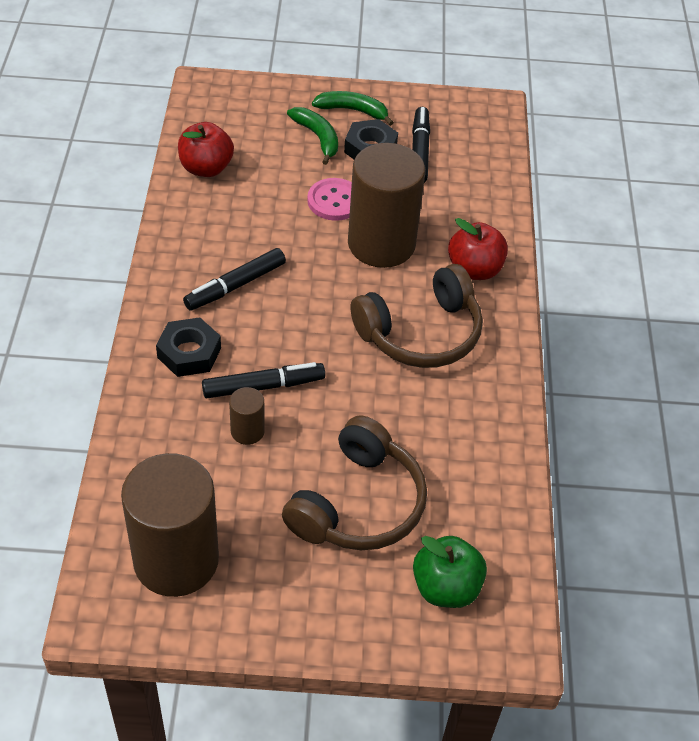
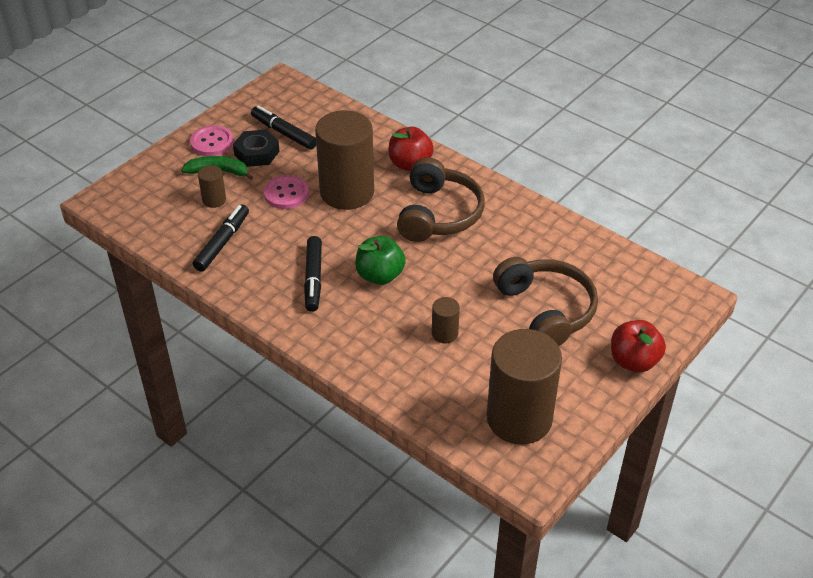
camera: 50 degrees left, 5 degrees down
(189, 353) = (351, 330): black nut -> none
(206, 168) = (186, 239): red apple -> red apple (633, 361)
(263, 386) = (414, 308): black marker -> black marker (222, 243)
(276, 157) = (214, 200): none -> brown cylinder
(353, 111) = (212, 142): green banana -> pink button
(446, 588) = (636, 304): green apple -> green apple (380, 275)

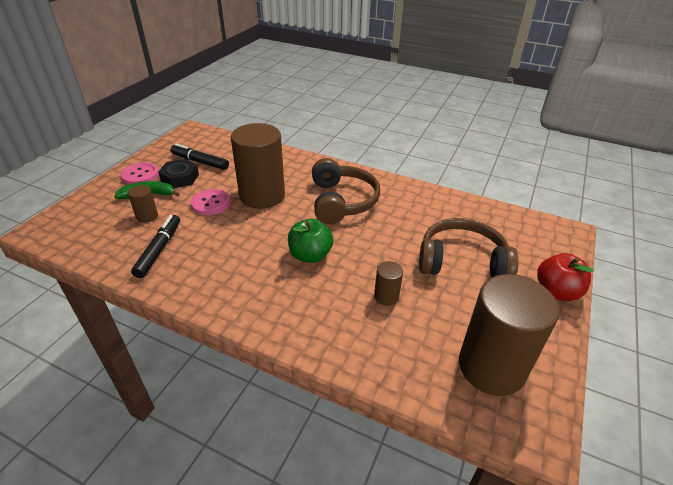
camera: 15 degrees left, 5 degrees down
(313, 278) = (251, 267): black marker -> none
(410, 164) = (306, 170): red apple -> none
(546, 310) = (462, 261): brown headphones -> brown headphones turned 45 degrees counterclockwise

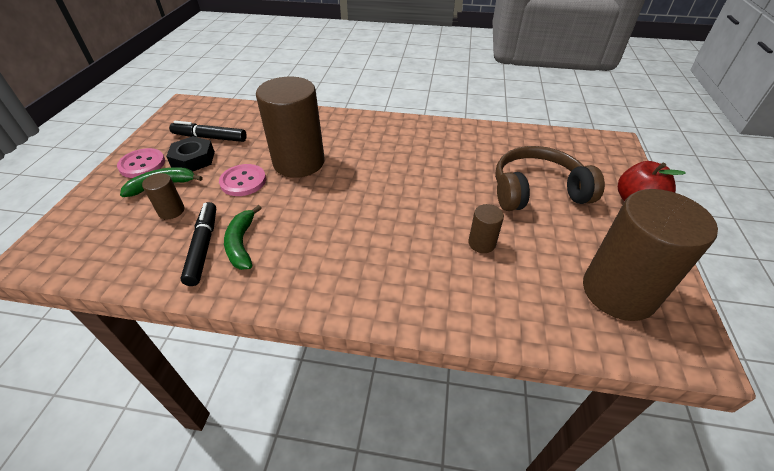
camera: 15 degrees left, 5 degrees up
(189, 253) = (242, 243): none -> green banana
(310, 255) = (382, 217): green apple -> none
(342, 201) = (388, 153): brown headphones -> none

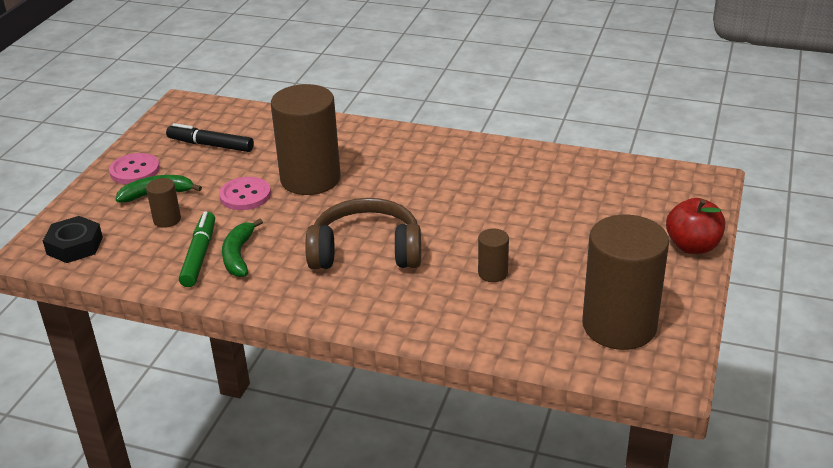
camera: 10 degrees right, 10 degrees down
(193, 159) = (191, 168): black nut -> black nut (75, 245)
(203, 247) = (199, 255): black marker -> green marker
(537, 191) = (579, 227): brown headphones -> brown headphones (366, 251)

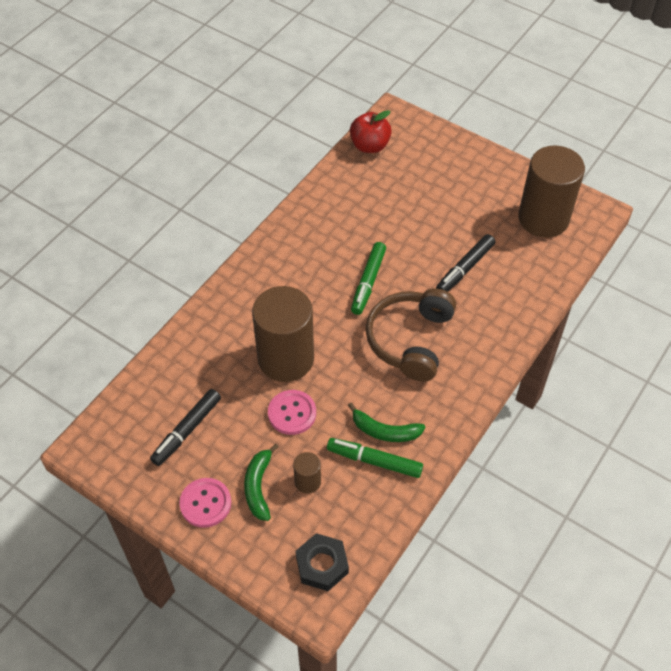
camera: 75 degrees left, 20 degrees up
(435, 209) = (368, 282): none -> green marker
(493, 273) = (465, 268): brown cylinder -> black marker
(692, 246) = (469, 152): red apple -> red apple (370, 146)

